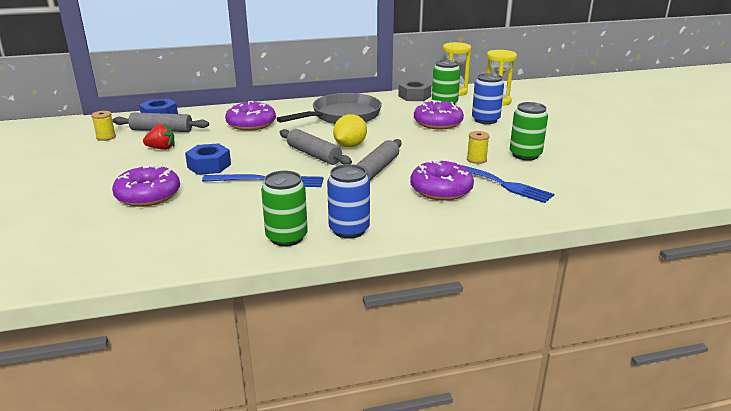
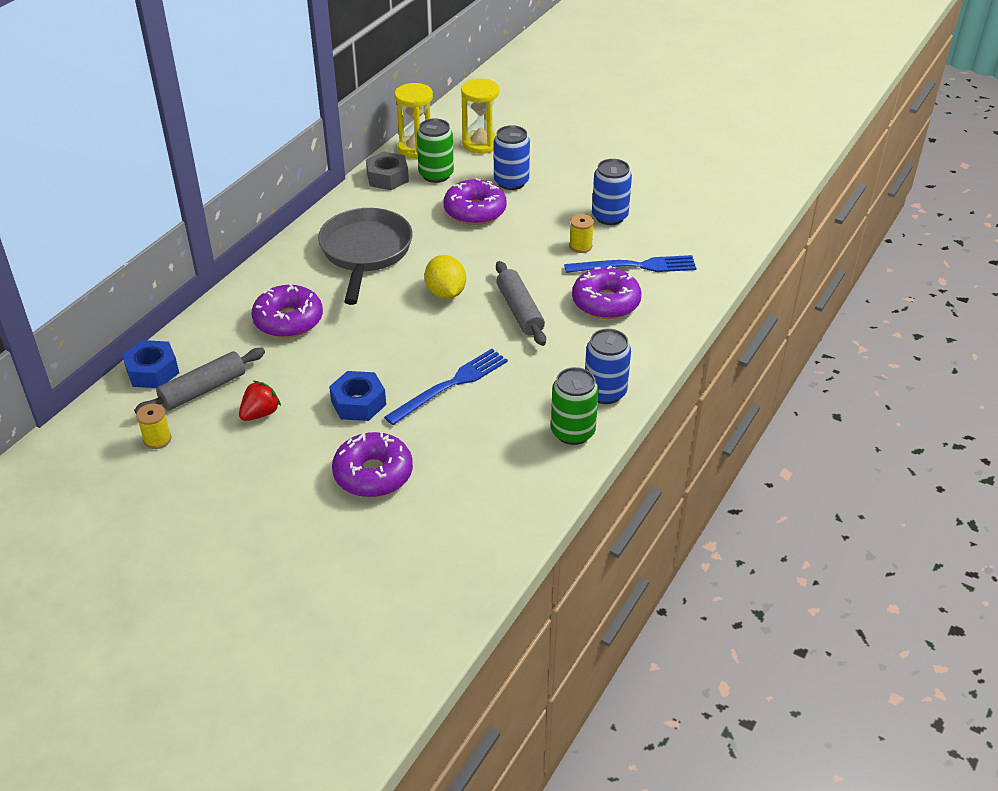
camera: 45 degrees left, 15 degrees up
(314, 155) = (433, 326): grey rolling pin -> none
(525, 155) = (609, 216): green can -> blue can

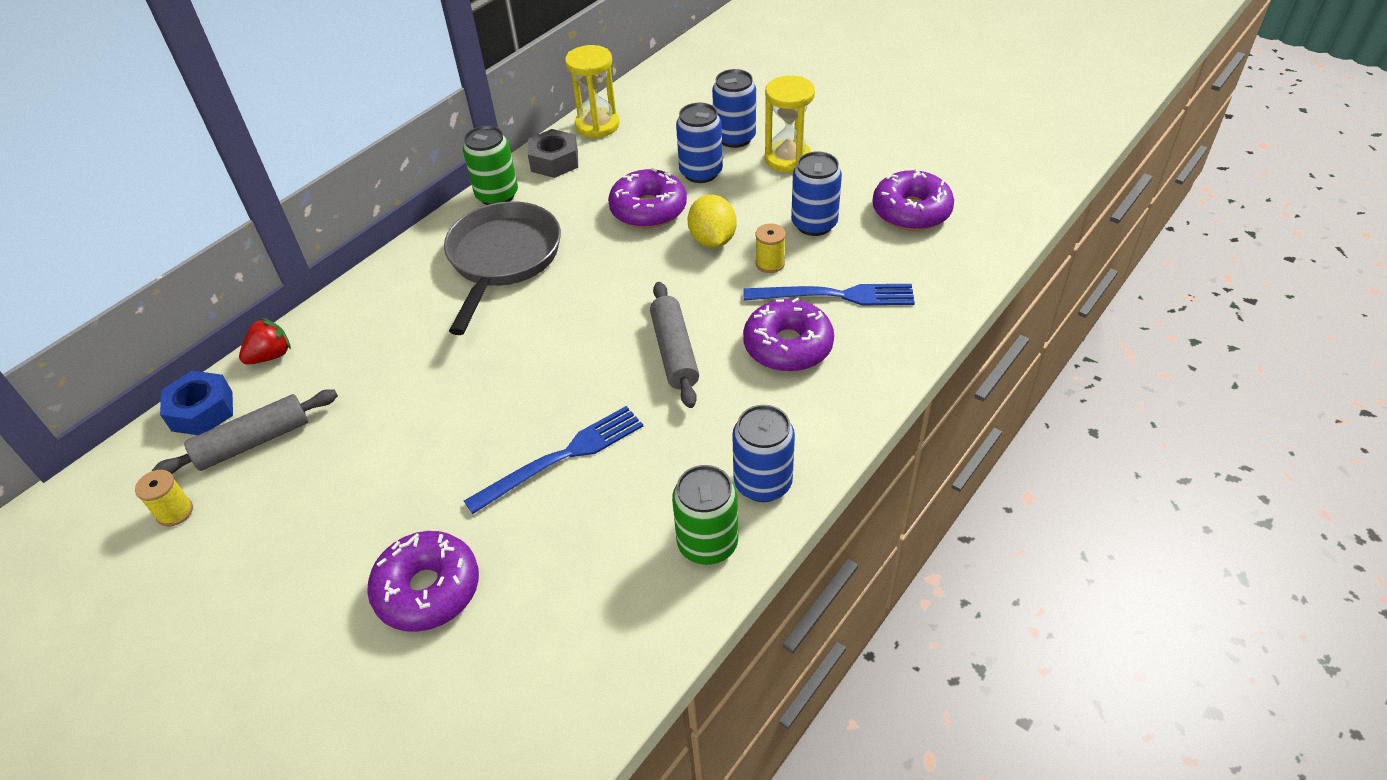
camera: 10 degrees right, 5 degrees up
(260, 413) = (312, 483): red strawberry -> red strawberry (271, 356)
(288, 320) = (385, 349): purple donut -> purple donut (911, 211)
(358, 403) = (438, 476): blue nut -> none
(436, 175) = (612, 160): green can -> green can (497, 195)
(446, 293) = (587, 321): yellow lemon -> yellow lemon (712, 240)
(480, 144) = (674, 122): yellow hourglass -> yellow hourglass (787, 159)
(533, 155) = (735, 138): none -> blue can

